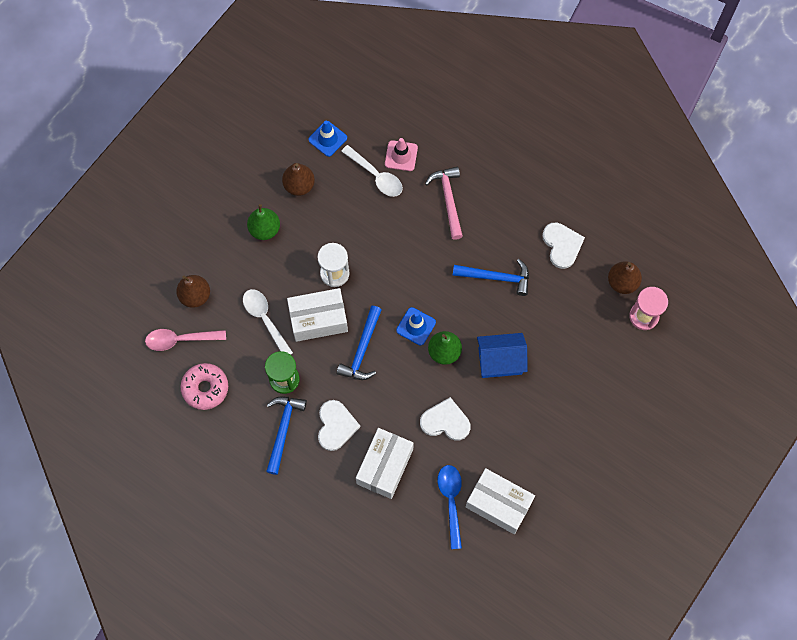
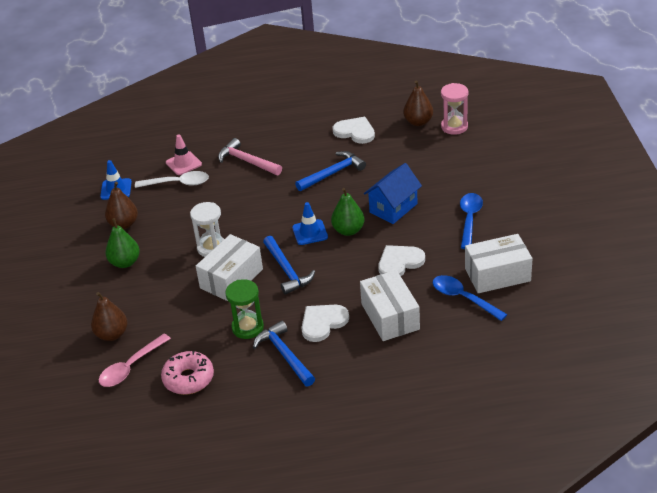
camera: 40 degrees left, 30 degrees down
(265, 319) = (188, 307): white spoon -> none
(336, 426) = (323, 323): white heart -> white heart turned 90 degrees counterclockwise
(541, 429) = (469, 219): none -> blue spoon

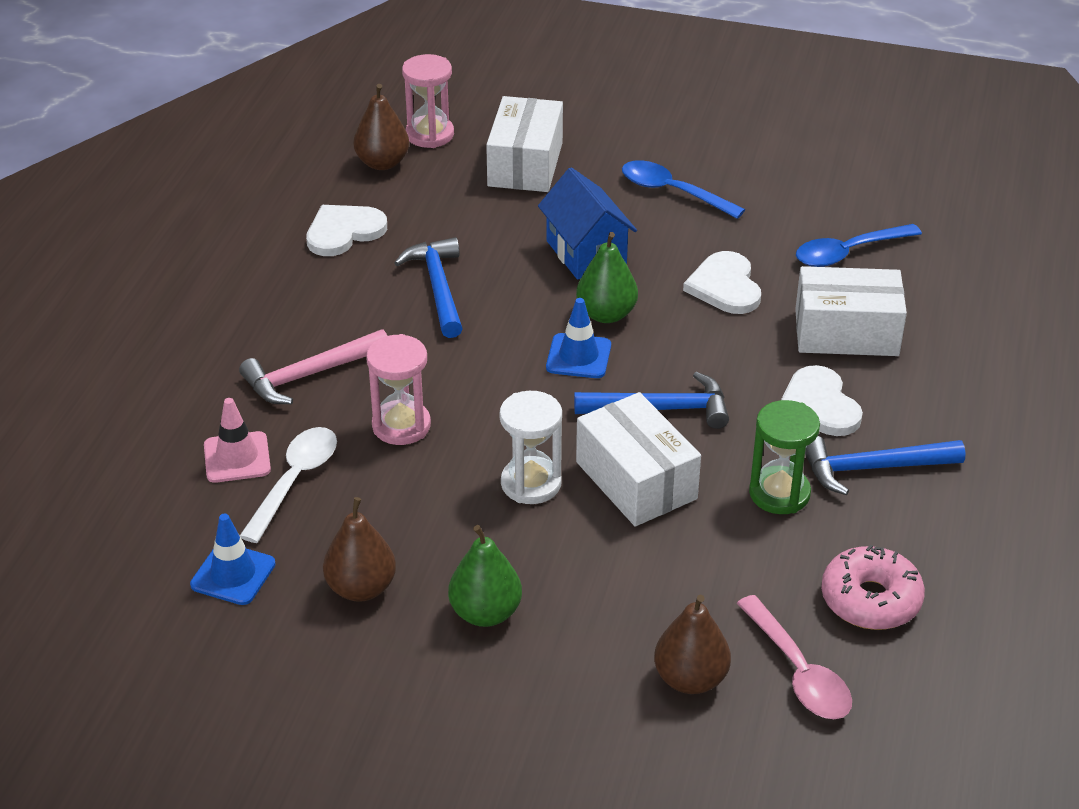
camera: 70 degrees left, 0 degrees up
(229, 198) = (401, 426): none -> pink hourglass
(497, 275) = (817, 207): white box -> white box (525, 164)

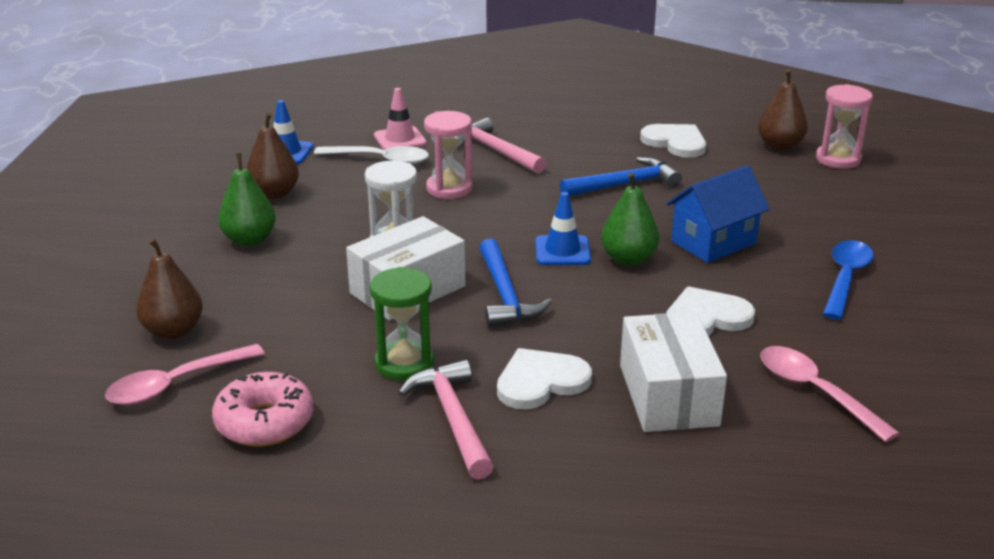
camera: 80 degrees right, 10 degrees down
(525, 164) = (829, 203): white box -> none
(848, 253) = (815, 392): blue spoon -> pink spoon
(873, 468) = (452, 419): blue hammer -> pink hammer

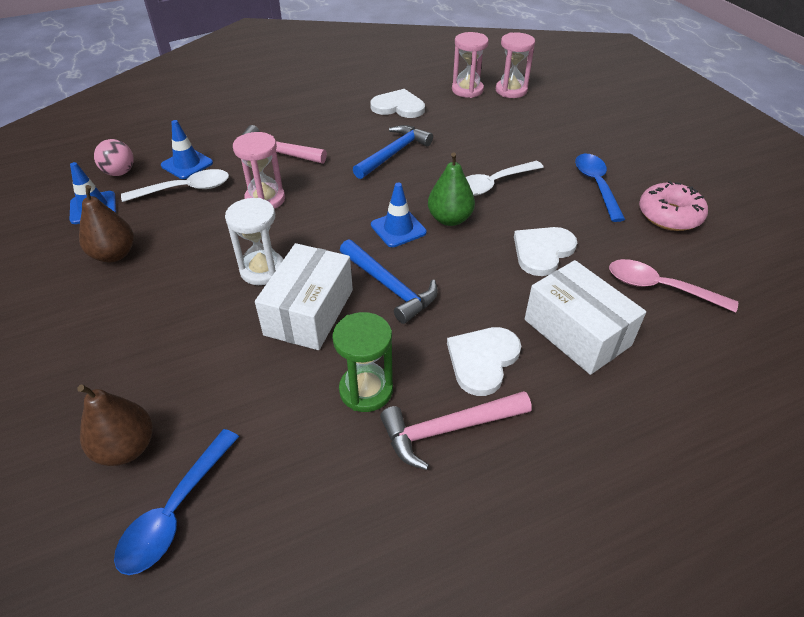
camera: 30 degrees left, 15 degrees up
(176, 384) = (176, 511): pink spoon -> blue spoon
(249, 240) = (127, 313): green pear -> none
(265, 422) = (295, 514): pink donut -> pink donut (669, 215)
(332, 130) = (120, 172): none -> pink ball
(400, 139) = (187, 164): pink traffic cone -> blue traffic cone
(452, 419) = (448, 429): pink hammer -> pink hammer turned 60 degrees counterclockwise
(713, 242) = (493, 184): blue house -> white spoon
(779, 146) = (467, 90): brown pear -> pink hourglass

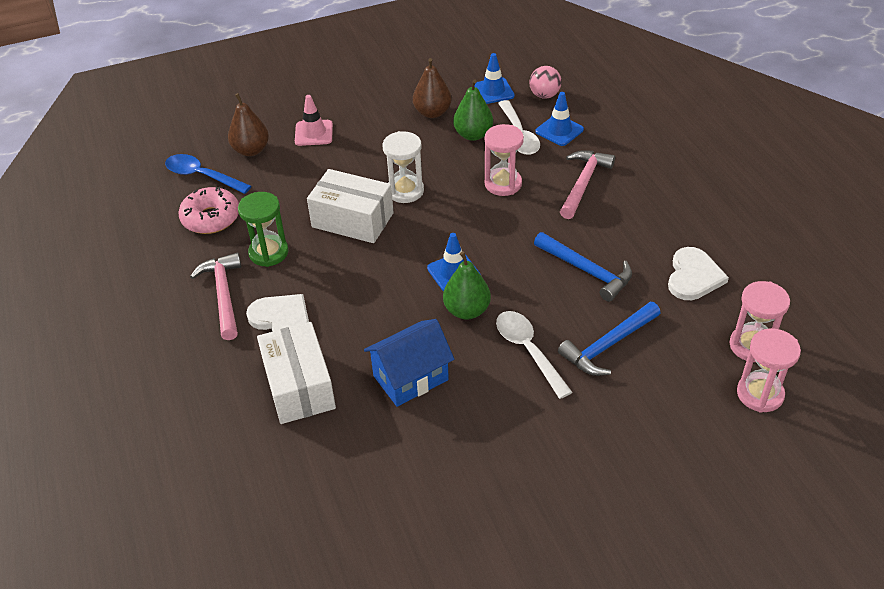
camera: 95 degrees right, 0 degrees up
(111, 371) = (314, 133): none -> pink traffic cone
(172, 221) = (473, 135): none -> green pear
(390, 287) = (375, 266): blue hammer -> blue hammer (608, 345)
(542, 251) = (410, 378): white heart -> blue house
(577, 332) = (299, 386): white box -> white box turned 75 degrees counterclockwise
(596, 185) = (526, 448): blue spoon -> none
(659, 288) = (345, 465): pink spoon -> none
(669, 215) = (464, 510): pink donut -> pink donut (211, 218)

